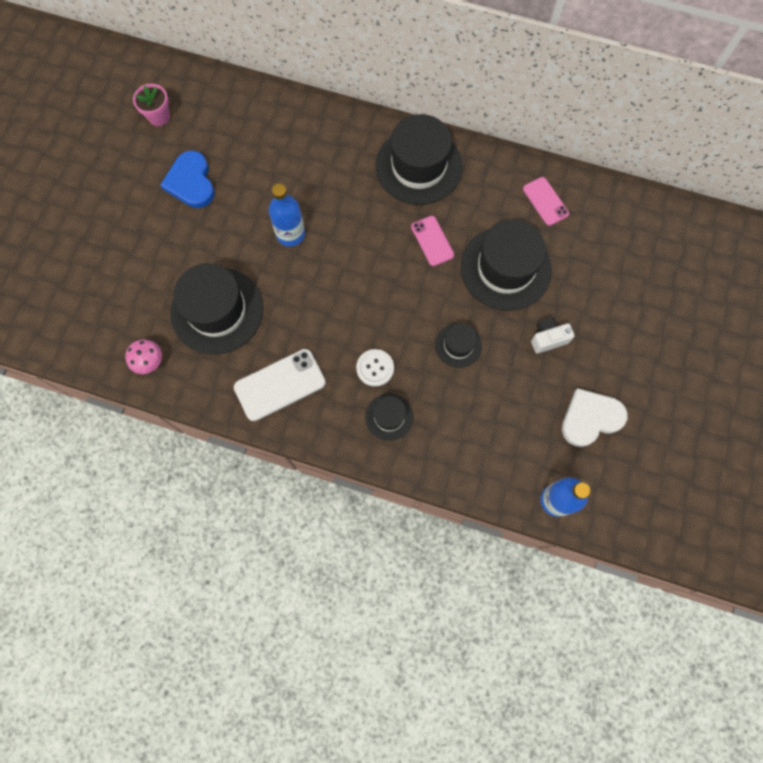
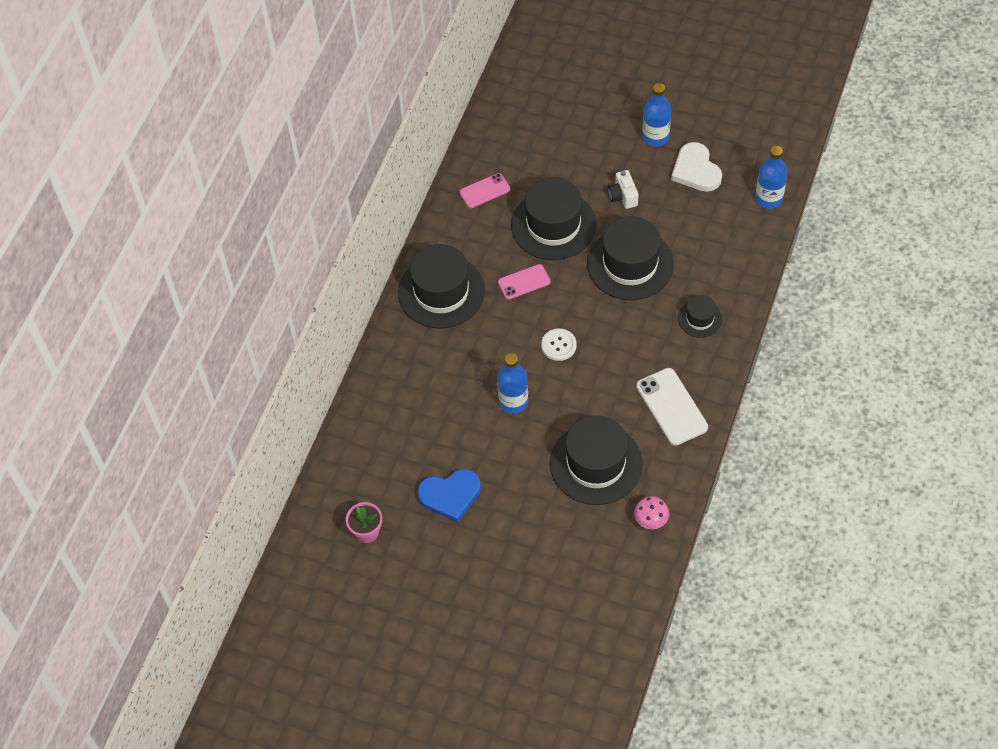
camera: 85 degrees left, 15 degrees down
(375, 368) = (653, 329): white button -> white button (558, 345)
(458, 345) = (630, 264): black hat -> black hat, size x2.00
(634, 374) = (655, 137): none -> blue bottle

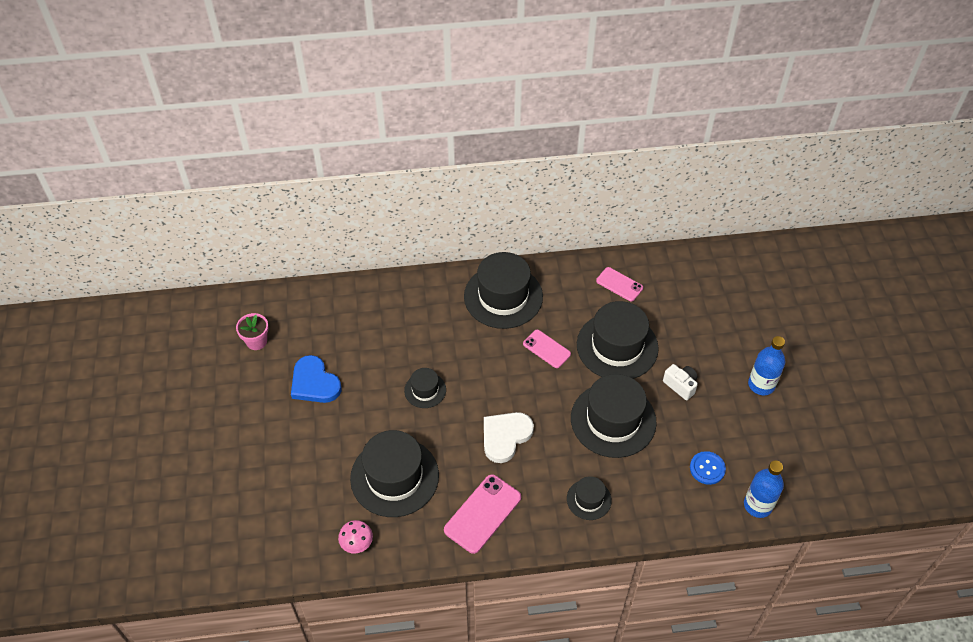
camera: 60 degrees right, 5 degrees down
(513, 401) = (425, 390): blue bottle -> black hat
(558, 345) = (498, 400): white button -> none
(623, 196) = (680, 385): white camera -> white camera turned 90 degrees clockwise
(671, 407) = (482, 514): white phone -> pink phone
(696, 170) = (748, 431): white heart -> white heart (505, 436)
(716, 217) = (707, 468): none -> blue button

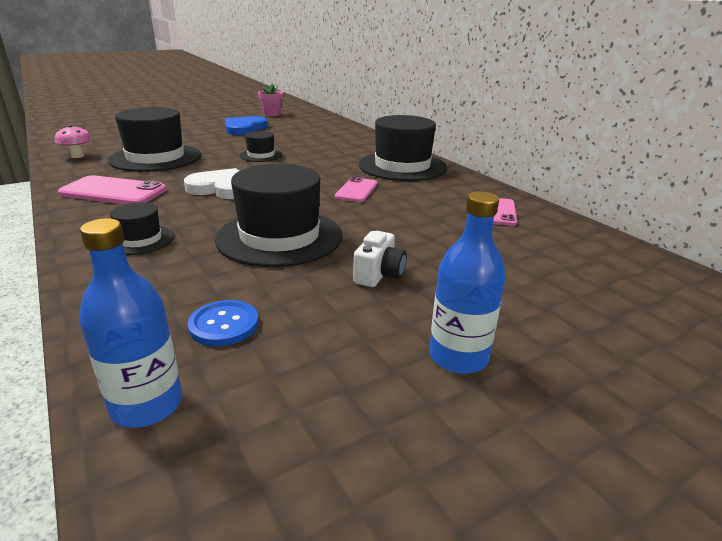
camera: 65 degrees right, 25 degrees down
(617, 346) = (401, 223): black hat -> none

